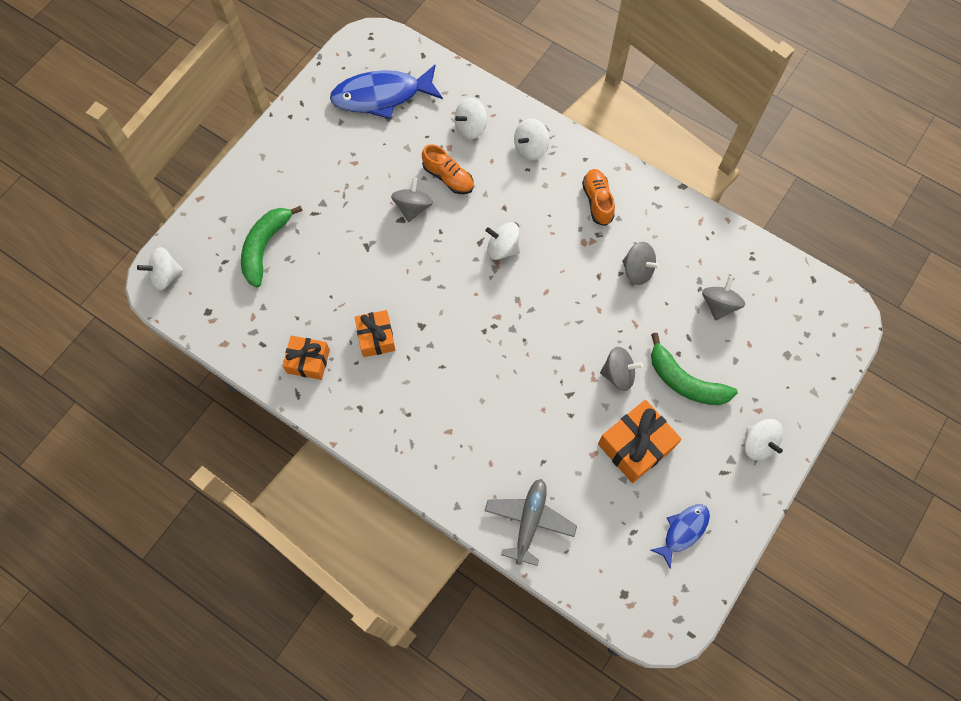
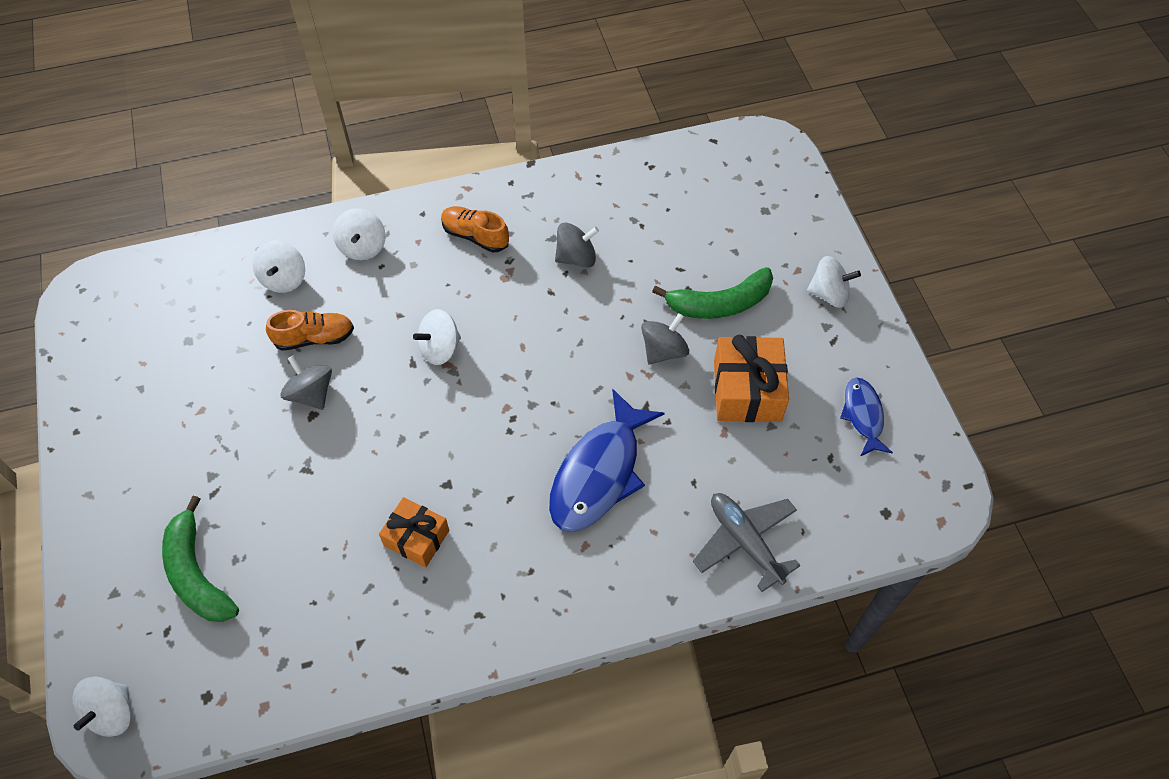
camera: 50 degrees left, 10 degrees down
(308, 361) = (375, 629): orange gift -> none
(382, 96) = (158, 328): blue fish -> blue fish (599, 473)
(719, 305) = (671, 223): grey spinning top -> none

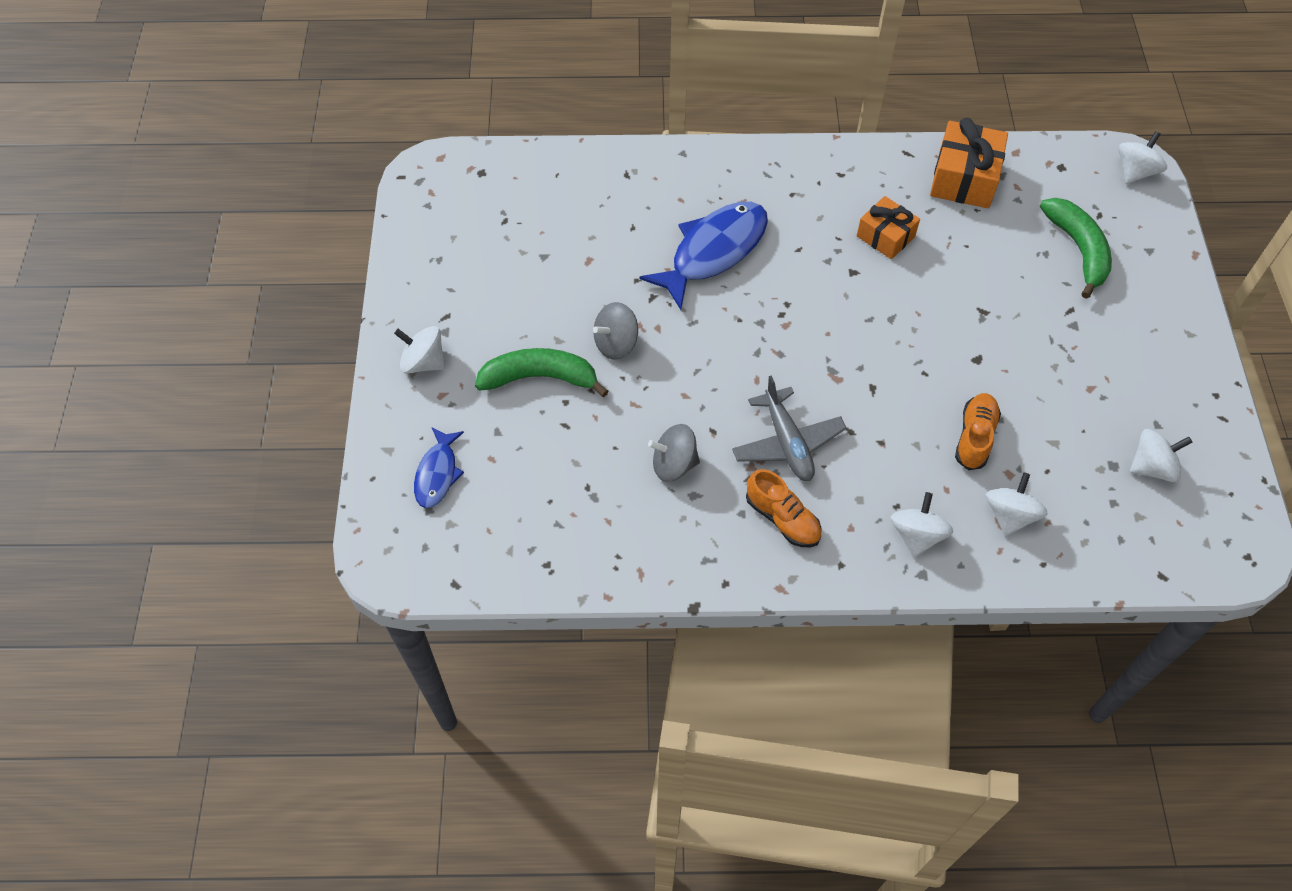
camera: 165 degrees left, 0 degrees up
(311, 394) = (978, 379): grey spinning top -> none
(314, 338) = (974, 437): orange shoe -> orange shoe turned 105 degrees clockwise
(440, 348) = (842, 396): white spinning top -> white spinning top (1152, 467)
(745, 541) = (608, 177): grey plane -> grey plane (787, 443)
(747, 390) = (551, 290): orange gift -> orange gift (964, 178)
(863, 415) = (456, 246): blue fish -> blue fish (437, 474)

